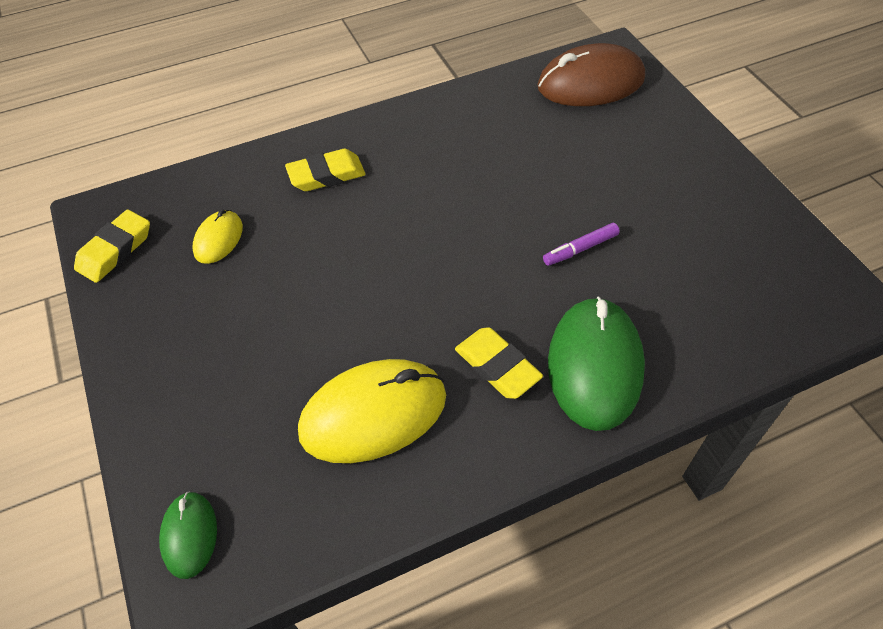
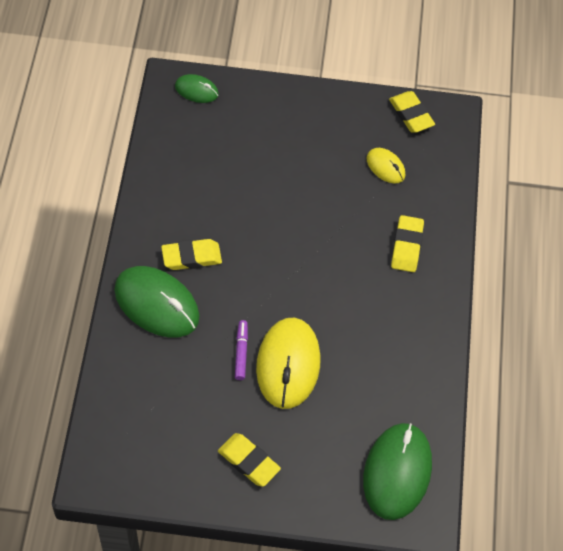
camera: 115 degrees right, 5 degrees up
(373, 414) = (205, 187): yellow mouse -> yellow mouse (288, 364)
(590, 83) = (397, 472): brown mouse -> green mouse
(691, 182) = (249, 462): none -> yellow eraser

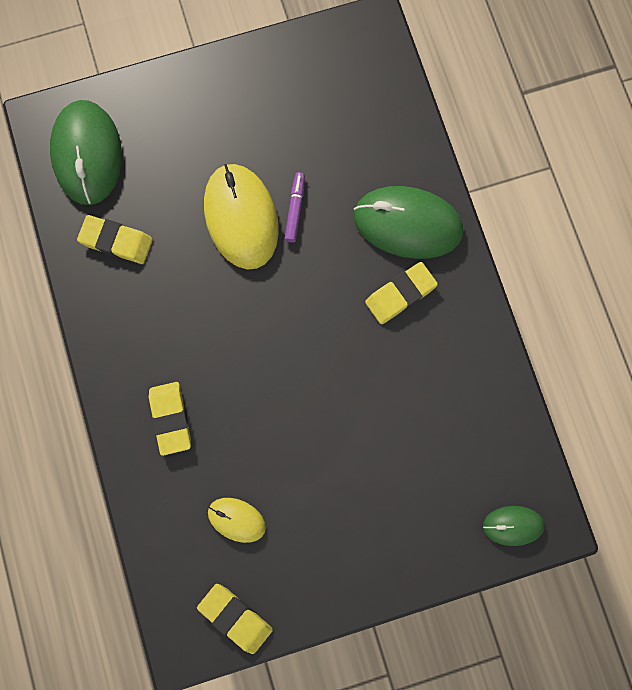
camera: 160 degrees right, 20 degrees up
(241, 352) = (295, 209): purple marker -> purple marker turned 150 degrees counterclockwise
(249, 462) = (235, 103): yellow eraser -> yellow eraser (116, 241)

